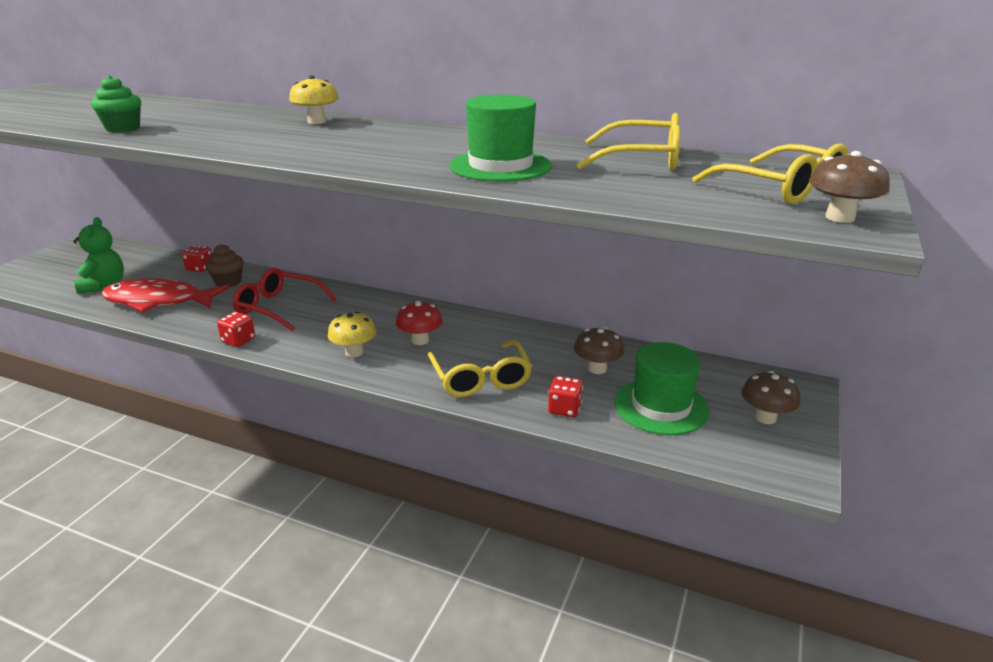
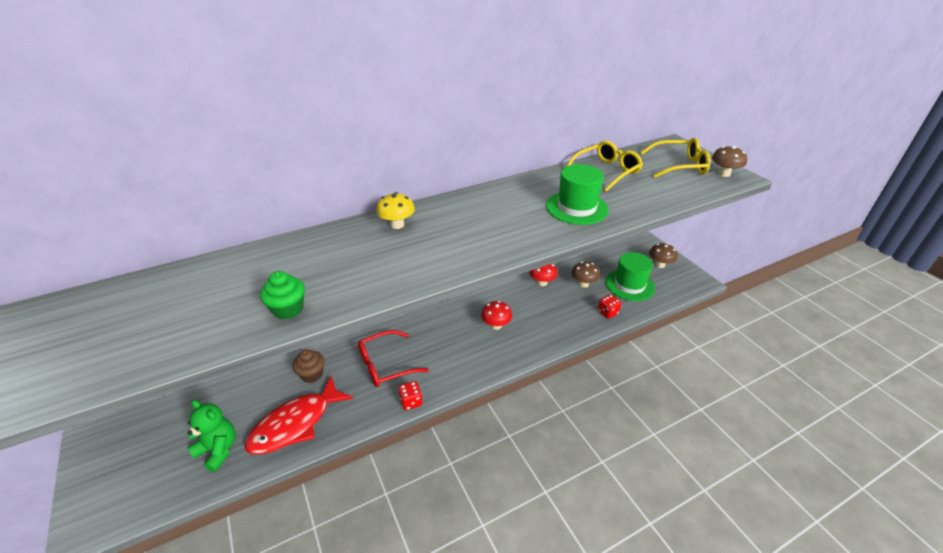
camera: 50 degrees left, 10 degrees up
(200, 268) = (266, 381): red dice -> none
(354, 352) = (482, 356): yellow mushroom -> none
(480, 378) = (556, 324): yellow glasses -> none
(549, 339) = (542, 282): none -> red mushroom

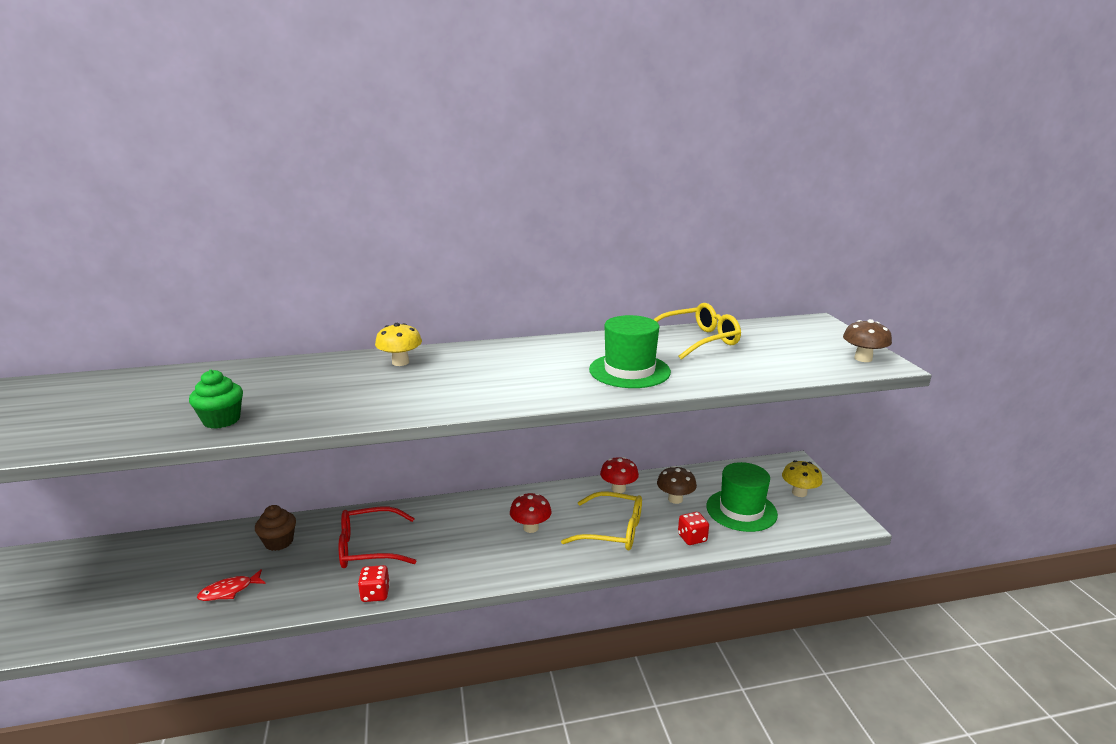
camera: 15 degrees right, 15 degrees down
(218, 450) = (131, 600): green teddy bear -> none
(295, 424) = (229, 591): red fish -> red fish, size x0.46
(660, 265) = (799, 493): brown mushroom -> yellow mushroom
(678, 166) = (804, 344): yellow glasses -> yellow glasses (612, 530)

